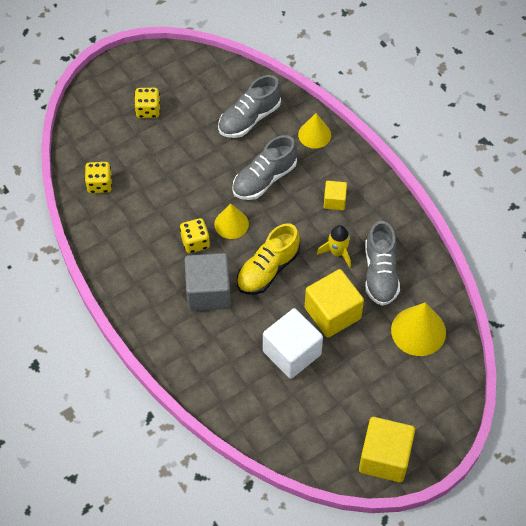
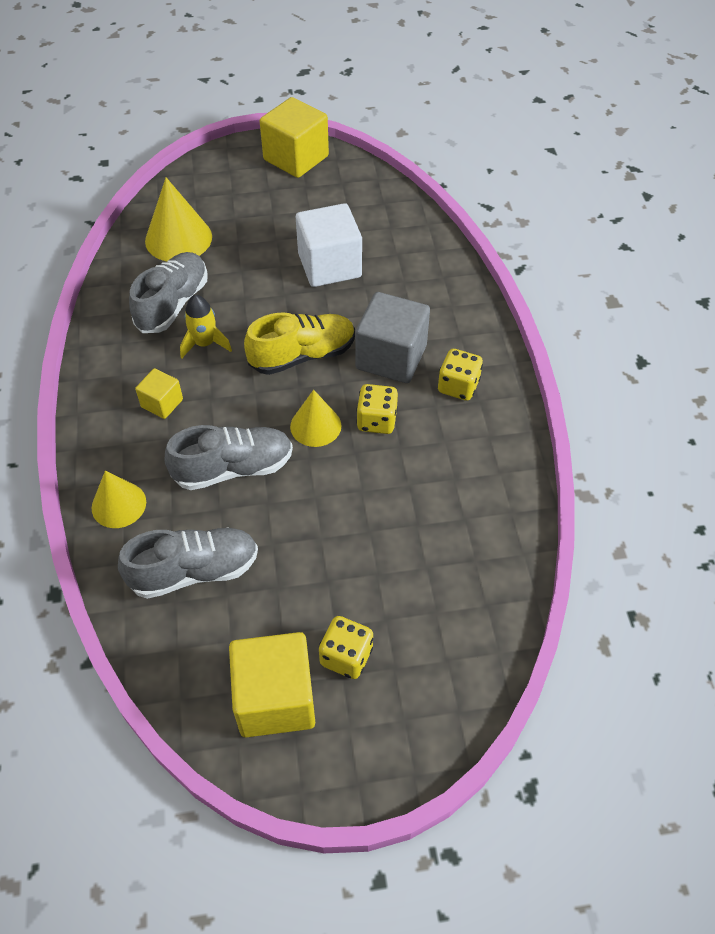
camera: 155 degrees left, 5 degrees down
(100, 184) = (478, 556): yellow dice -> yellow dice (458, 386)
(332, 313) = (258, 285): yellow cube -> yellow cube (275, 698)

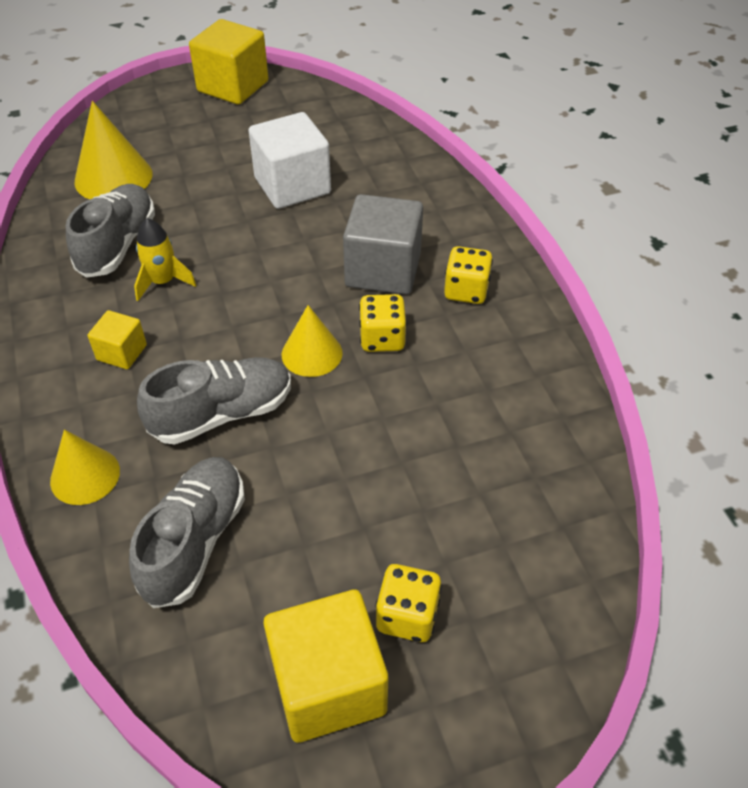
camera: 10 degrees left, 5 degrees down
(194, 571) = (194, 541): grey shoe -> grey shoe turned 45 degrees counterclockwise
(302, 355) = (280, 280): yellow shoe -> none

